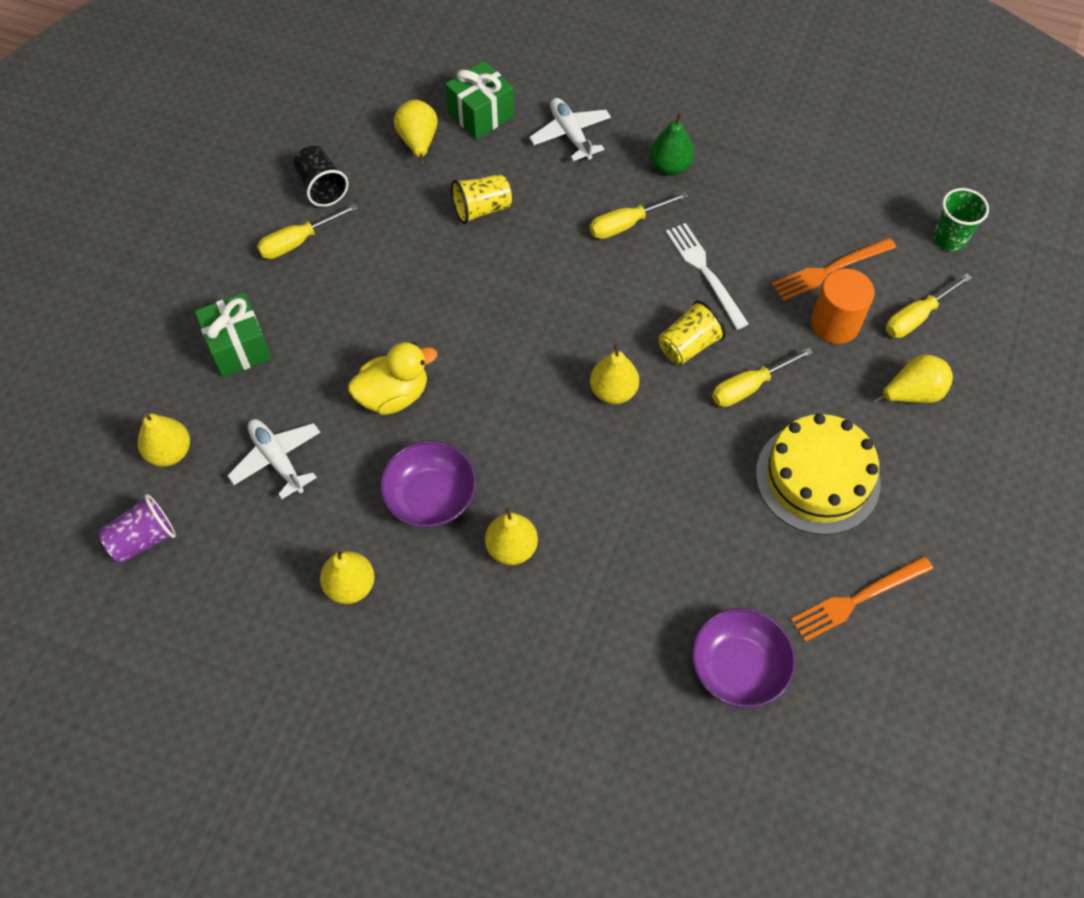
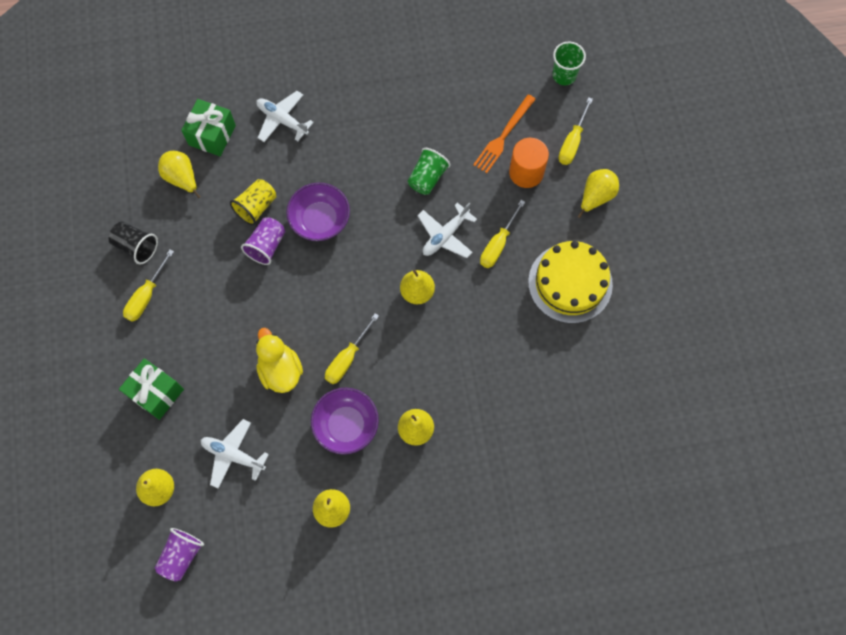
camera: 30 degrees left, 10 degrees up
(393, 395) = (280, 370): yellow duck -> yellow duck turned 60 degrees counterclockwise
(466, 255) = (267, 246): none -> purple cup
(626, 224) = (358, 169): yellow screwdriver -> yellow screwdriver (347, 358)
(670, 166) = (362, 111): green pear -> none
(688, 345) = (445, 235): yellow cup -> white plane
(705, 272) = (427, 178): white fork -> green cup
(738, 667) = (588, 428): purple bowl -> purple bowl (320, 220)
(857, 599) = (632, 348): orange fork -> none

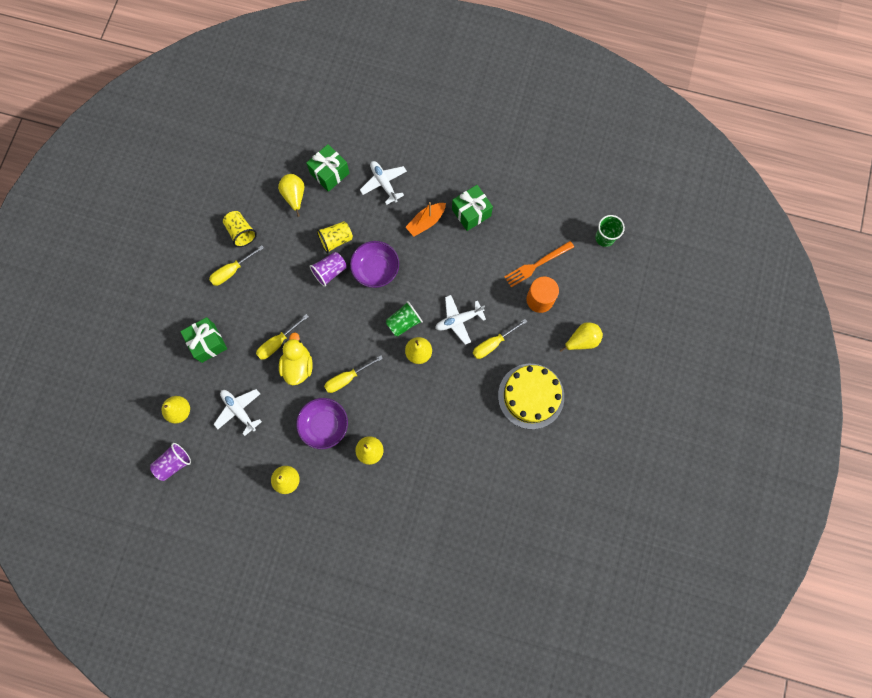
camera: 25 degrees right, 5 degrees up
(136, 247) = (241, 232): black cup -> yellow cup
(353, 142) = (426, 222): none -> orange boat
(400, 110) = (471, 213): none -> green gift
(427, 178) = (466, 272): green cup -> green cup (404, 322)
(572, 142) = (585, 291): yellow screwdriver -> yellow screwdriver (278, 343)

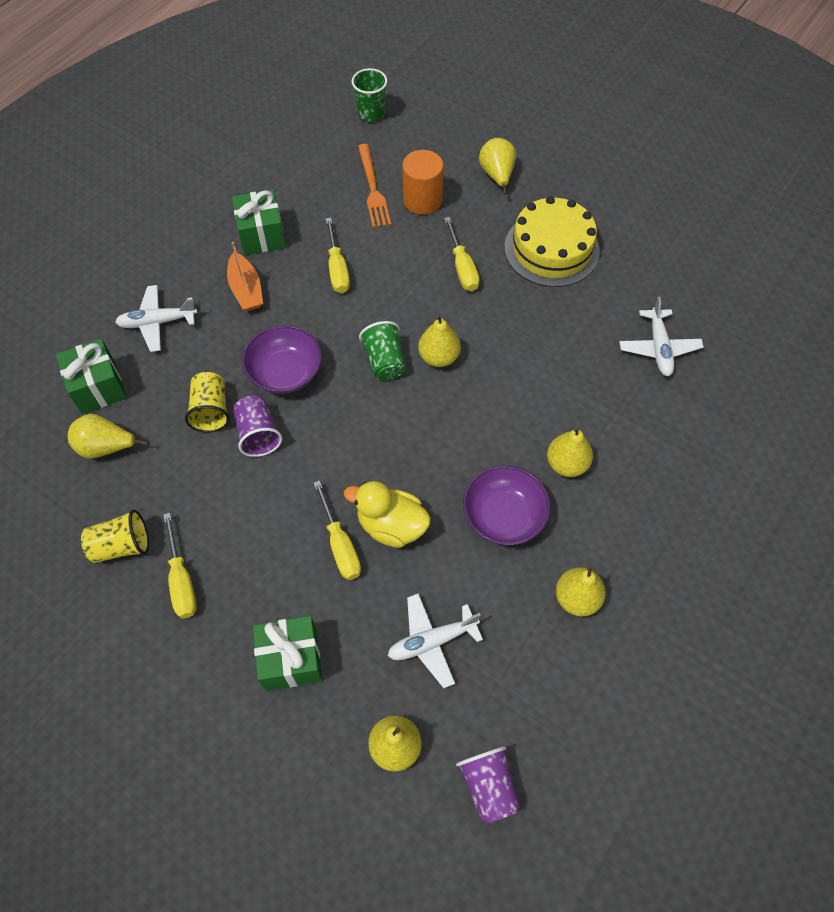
camera: 70 degrees left, 15 degrees down
(347, 378) = (440, 461): yellow screwdriver -> yellow screwdriver (337, 269)
(458, 320) = (411, 295): white plane -> white plane (658, 348)

